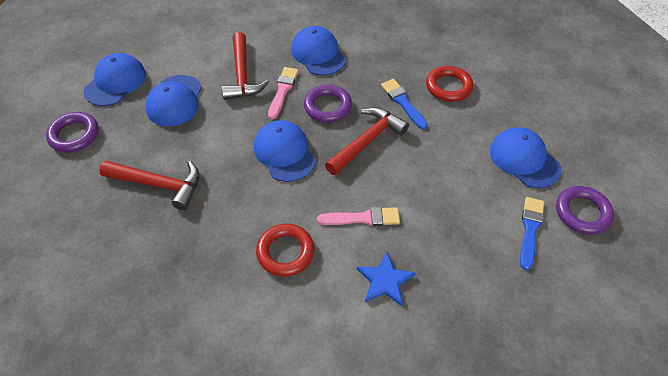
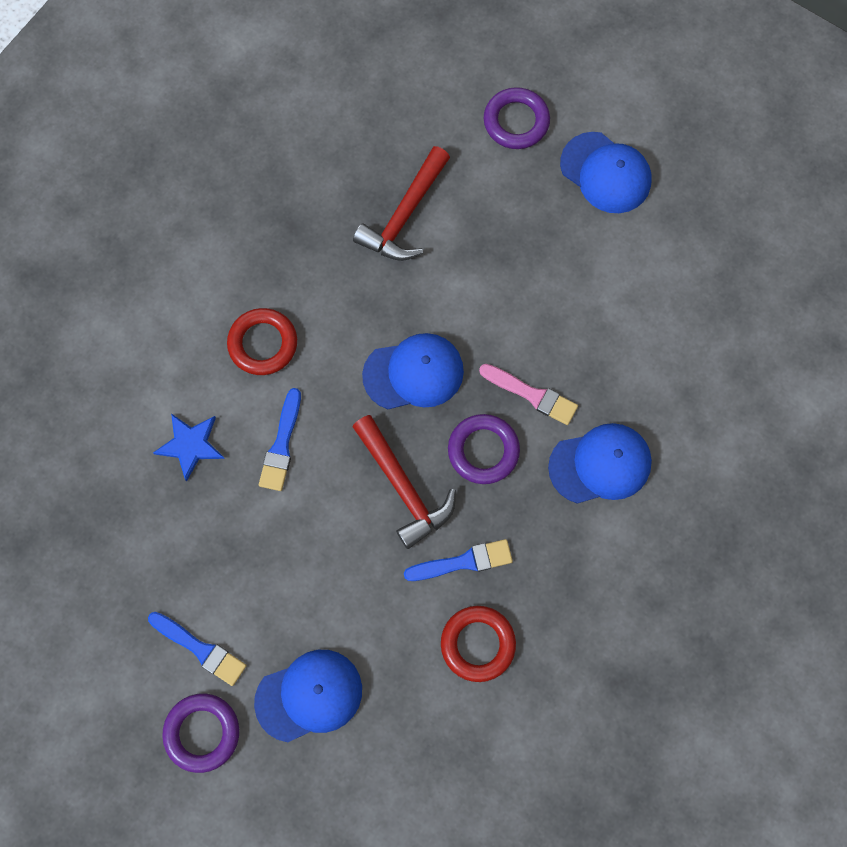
camera: 105 degrees right, 20 degrees up
(175, 101) = (548, 247): blue cap -> none
(242, 75) = (580, 344): red hammer -> none
(363, 218) = (281, 445): pink brush -> blue brush

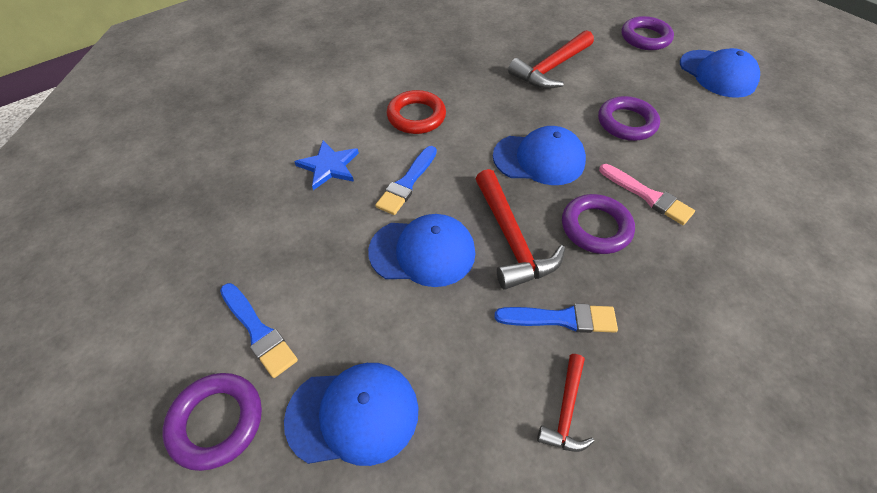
camera: 15 degrees right, 20 degrees down
(477, 644) = (566, 410): red ring -> red hammer
(503, 290) = (626, 123): none -> purple ring
(600, 464) = (717, 265): blue cap -> blue cap (422, 252)

